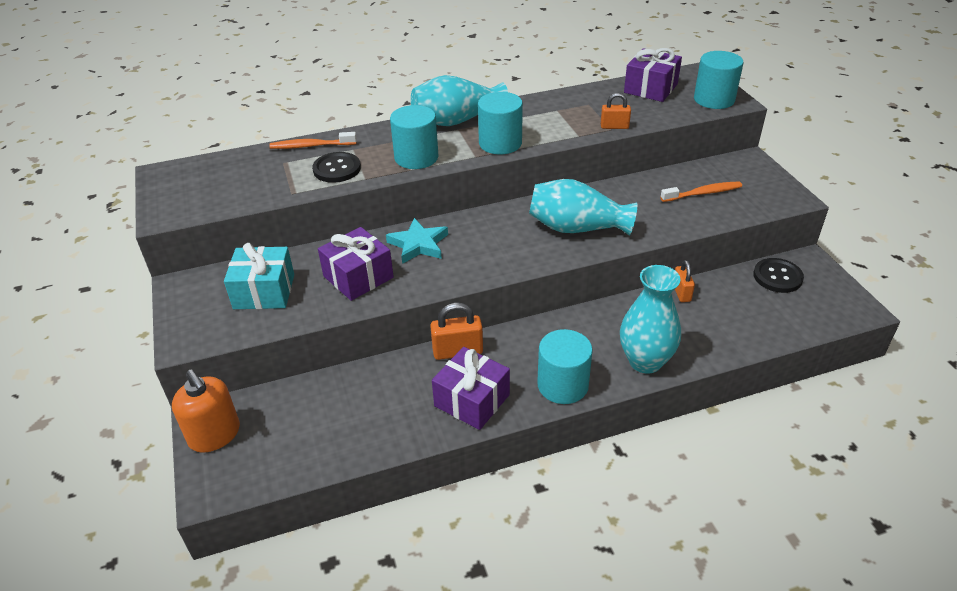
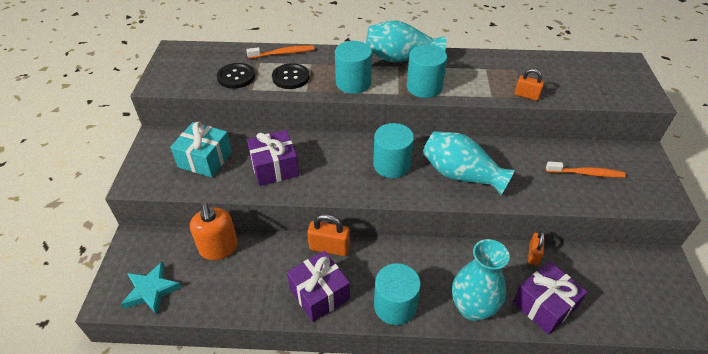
camera: 20 degrees right, 5 degrees up
(214, 435) = (133, 257): orange soap dispenser -> orange soap dispenser (219, 248)
(311, 146) = (283, 53): orange toothbrush -> orange toothbrush turned 150 degrees clockwise
(418, 244) = (331, 153): turquoise star -> turquoise star (151, 290)
(650, 88) = (576, 67): purple gift -> purple gift (544, 305)
(714, 99) = (629, 91): turquoise cylinder -> turquoise cylinder (391, 165)
(777, 277) = (628, 267): black button -> black button (236, 77)

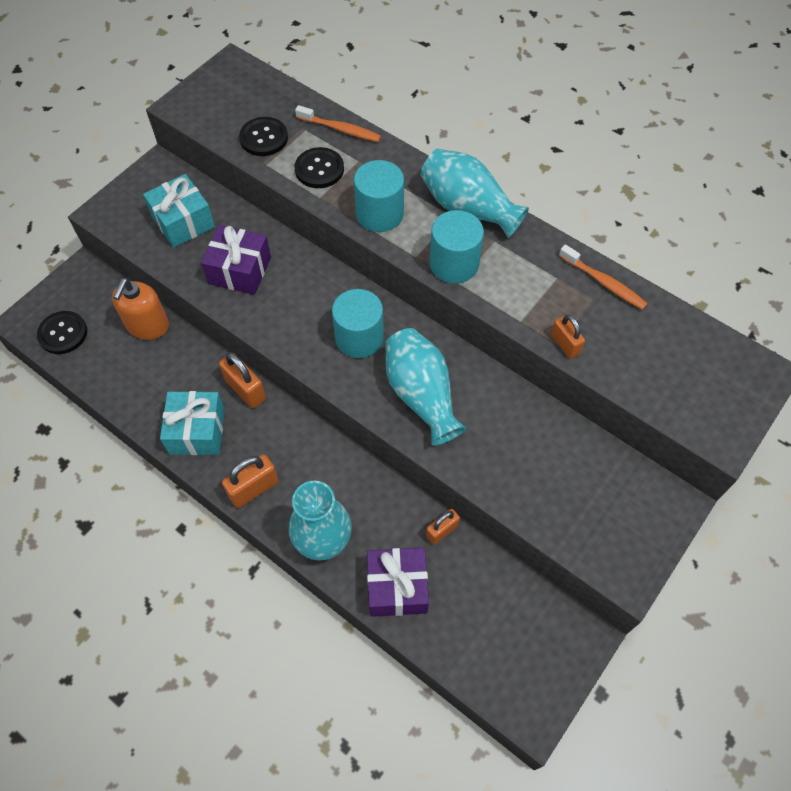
camera: 35 degrees right, 15 degrees up
(151, 290) = (63, 333): turquoise star -> black button
(319, 294) = (197, 431): purple gift -> turquoise gift
(395, 306) = (253, 488): turquoise cylinder -> orange padlock
(586, 173) = (568, 482): orange toothbrush -> orange toothbrush (604, 283)

